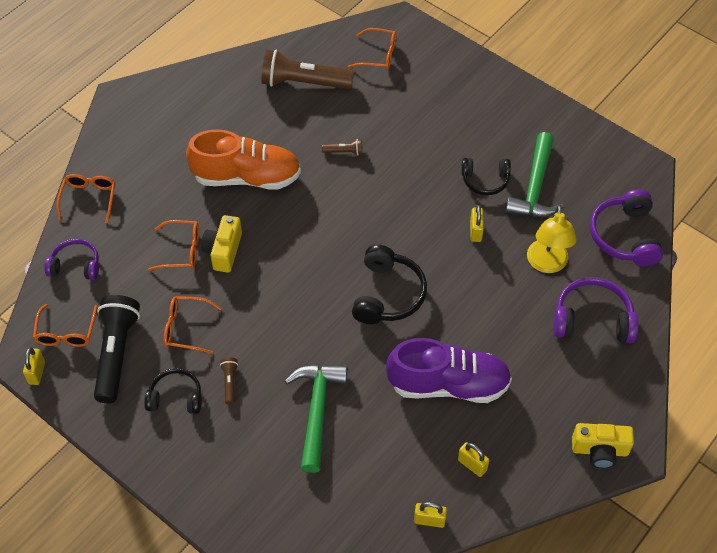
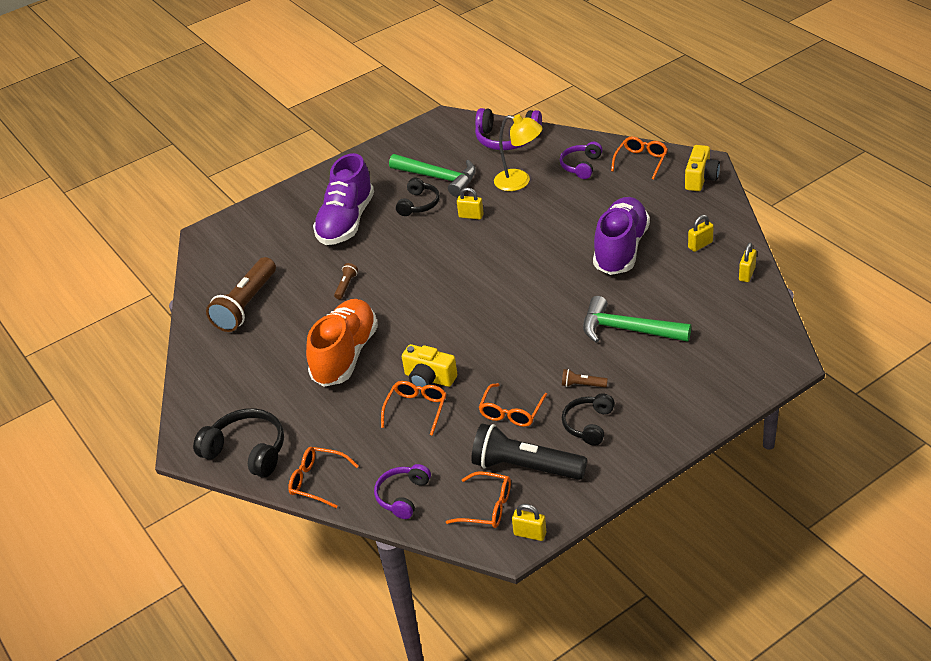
camera: 70 degrees left, 15 degrees down
(378, 55) = (240, 252): orange glasses -> orange glasses (641, 161)
(388, 294) = (518, 274): black headphones -> black headphones (247, 451)
(442, 126) = (346, 222): none -> purple shoe
(592, 319) = (581, 166): purple headphones -> purple headphones, size x0.65

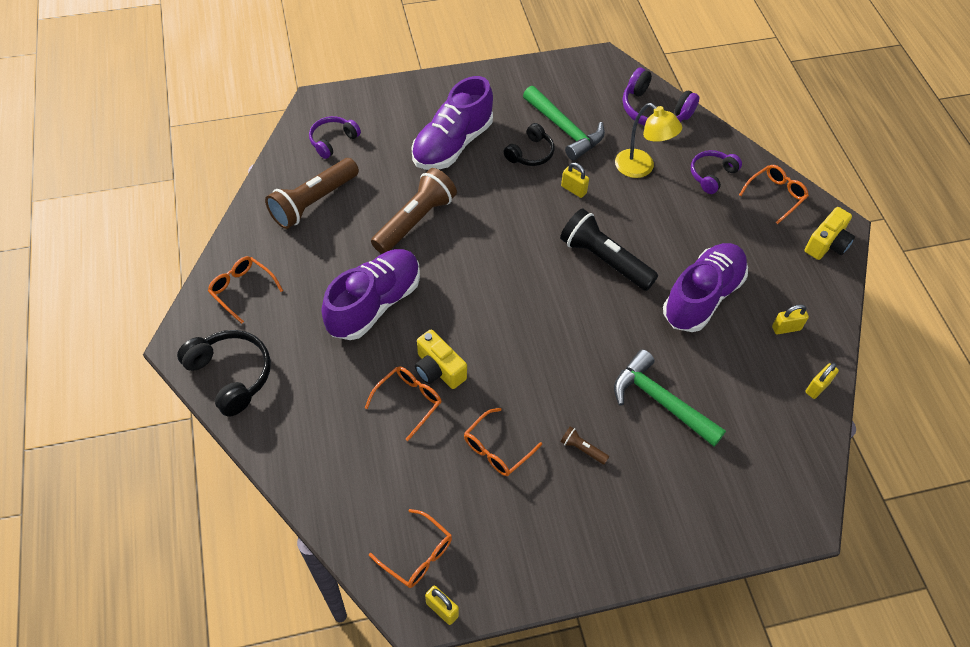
camera: 15 degrees right, 15 degrees up
(317, 481) = (276, 442): orange glasses -> orange glasses (242, 289)
(345, 355) = (374, 304): orange shoe -> purple shoe
(346, 286) = (415, 221): brown flashlight -> brown flashlight, size x2.34
(403, 496) = (345, 500): purple headphones -> purple headphones (333, 141)
(525, 467) = (477, 523): black flashlight -> black flashlight (604, 259)
(588, 424) = (564, 501): black headphones -> none

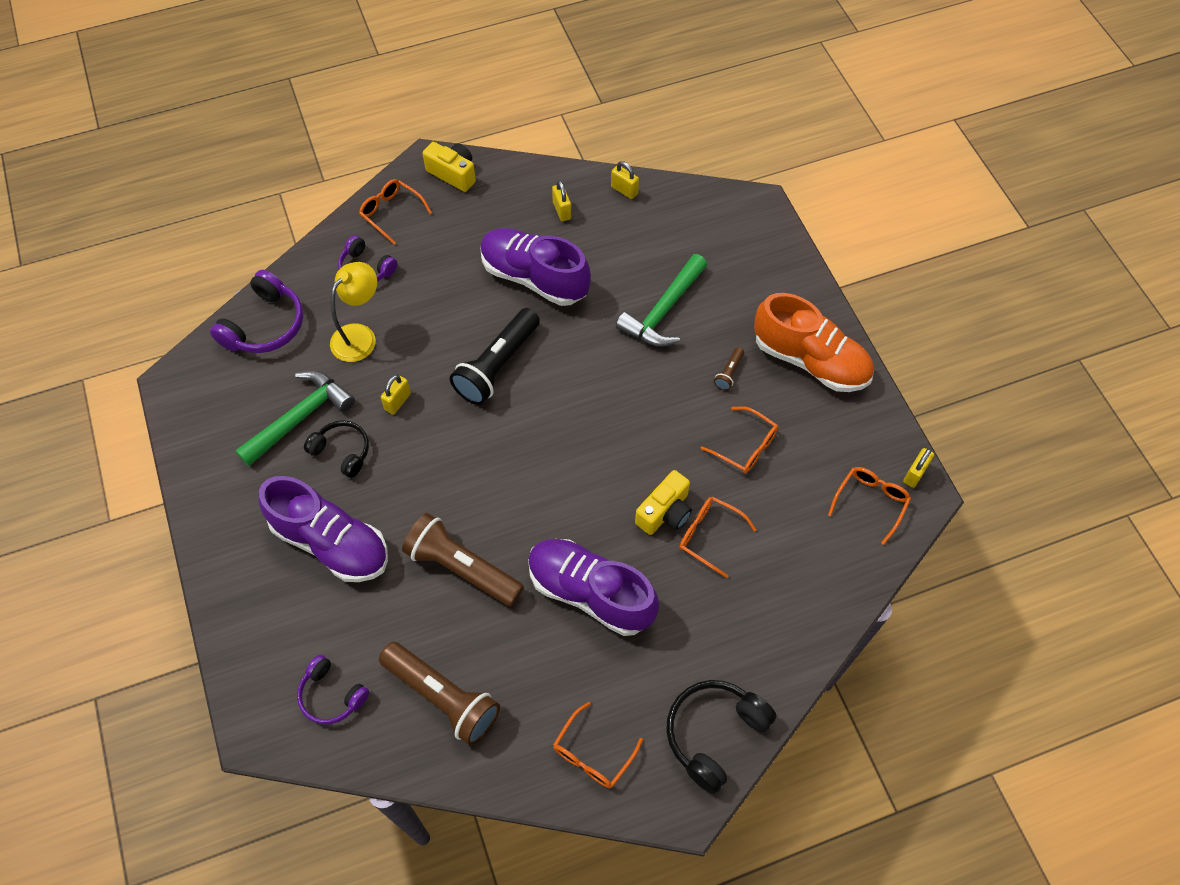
camera: 95 degrees left, 5 degrees up
(592, 532) = (810, 360): none -> orange shoe

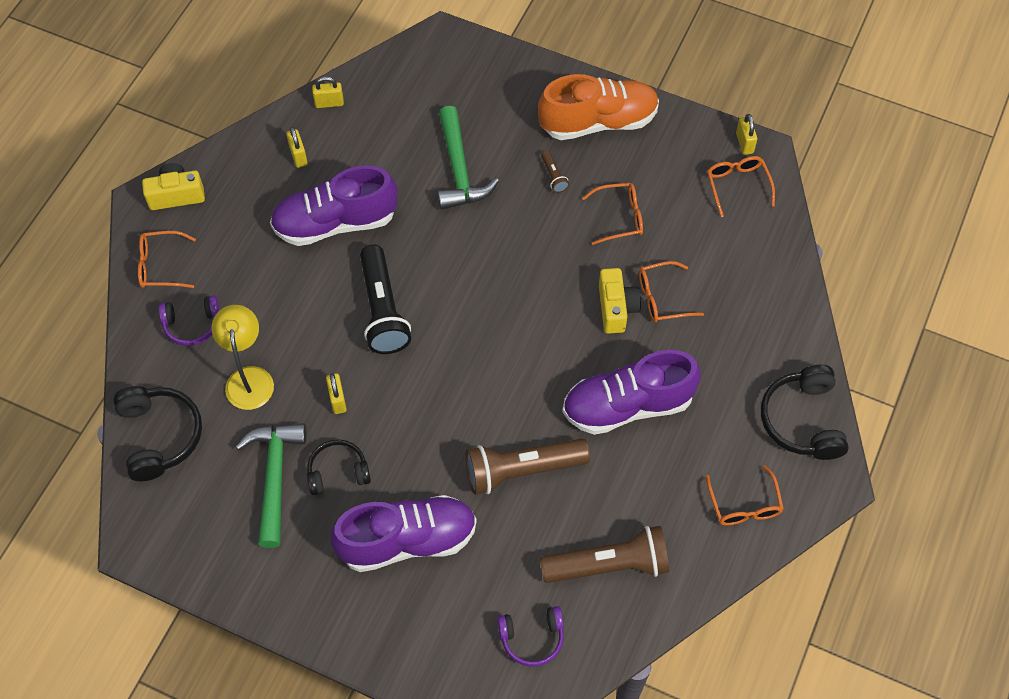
camera: 45 degrees left, 0 degrees up
(265, 325) = (160, 436): purple headphones -> black headphones
(562, 210) = (298, 156): yellow padlock -> yellow padlock turned 45 degrees clockwise

